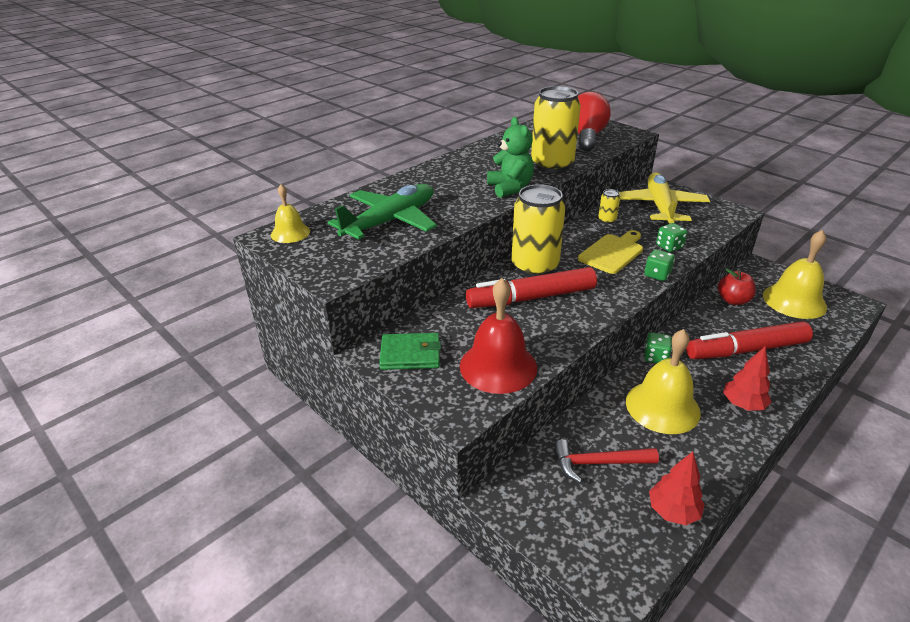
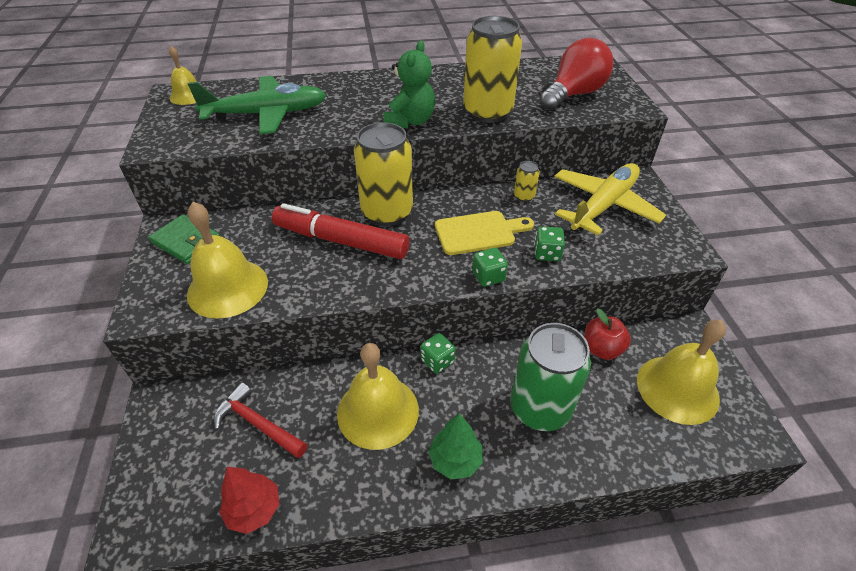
camera: 35 degrees right, 10 degrees up
(498, 366) = (227, 288): red bell -> yellow bell
(743, 404) = (455, 460): red tree -> green tree
(746, 350) = (540, 408): red marker -> green can

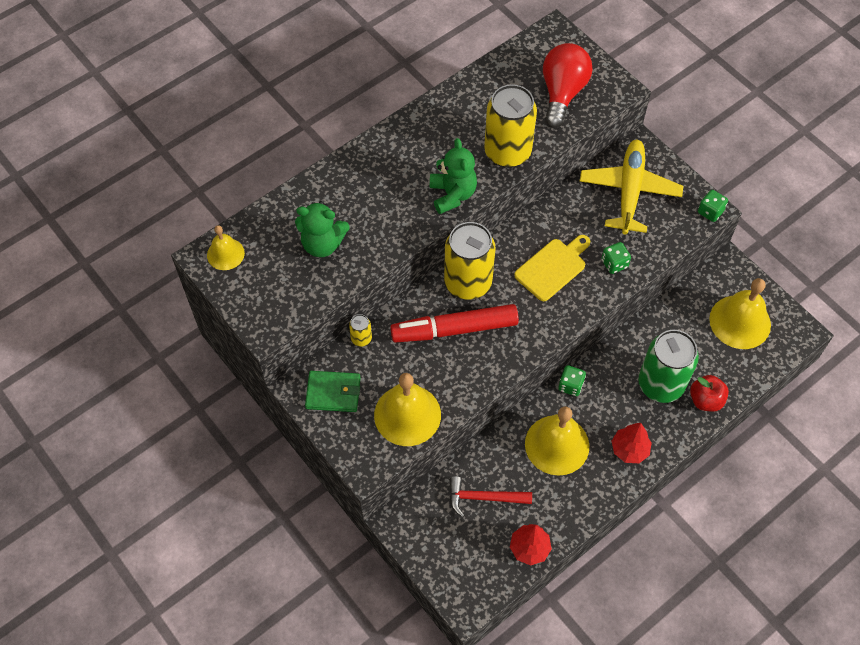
camera: 30 degrees left, 15 degrees up
(266, 114) = (322, 244): green plane -> green teddy bear
(455, 460) = (629, 449): green tree -> red tree
(488, 277) = (586, 307): green dice -> green dice (710, 212)
(524, 196) = (563, 211): yellow can -> yellow can (361, 339)
(601, 349) = (676, 315): red apple -> red apple (705, 400)

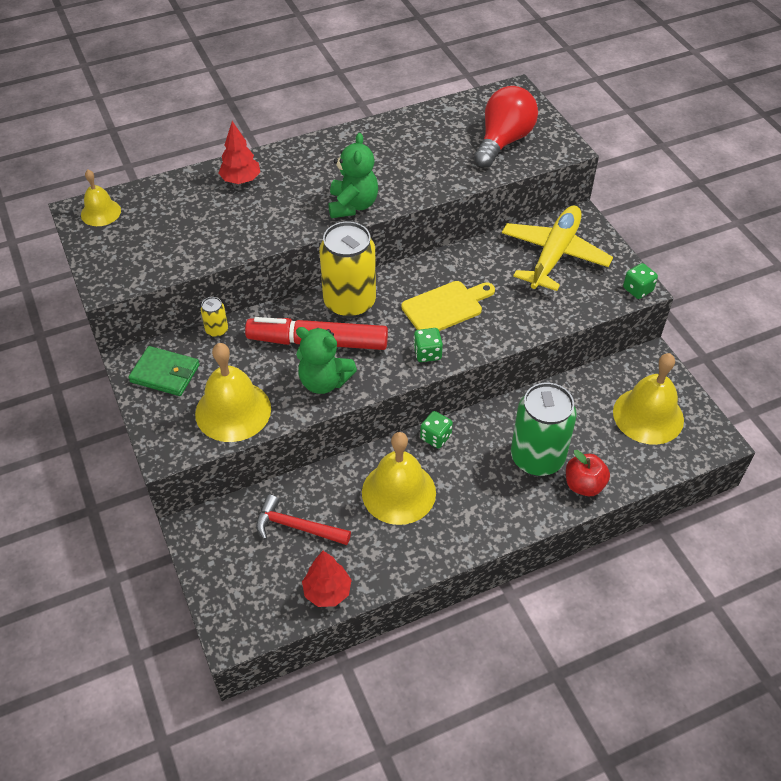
camera: 15 degrees right, 10 degrees down
(322, 244) = (201, 222): green teddy bear -> green teddy bear (324, 381)
(507, 152) = (425, 180): yellow can -> none
(614, 264) = (514, 316): green dice -> green dice (427, 353)
(629, 449) = (479, 516): red tree -> red tree (241, 180)

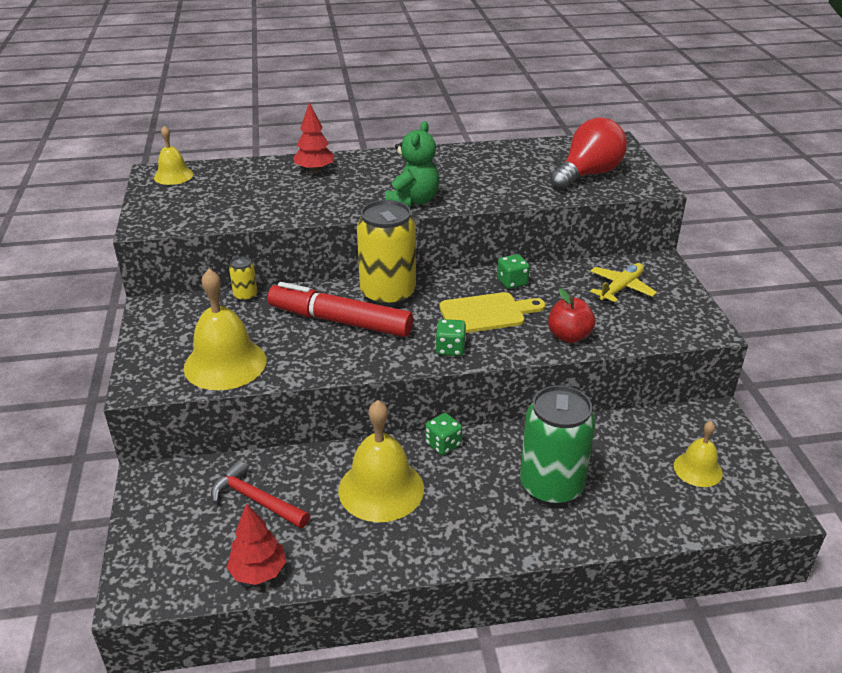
camera: 15 degrees right, 15 degrees down
(165, 373) = (177, 322): green wallet -> none
(324, 381) = (330, 355): green teddy bear -> none
(554, 255) = (621, 288): yellow plane -> yellow plane, size x0.58
(584, 485) = (598, 525): red apple -> red apple (569, 336)
(637, 289) = (707, 331): green dice -> green dice (512, 282)
(648, 415) = (698, 469): yellow bell -> yellow bell, size x0.57

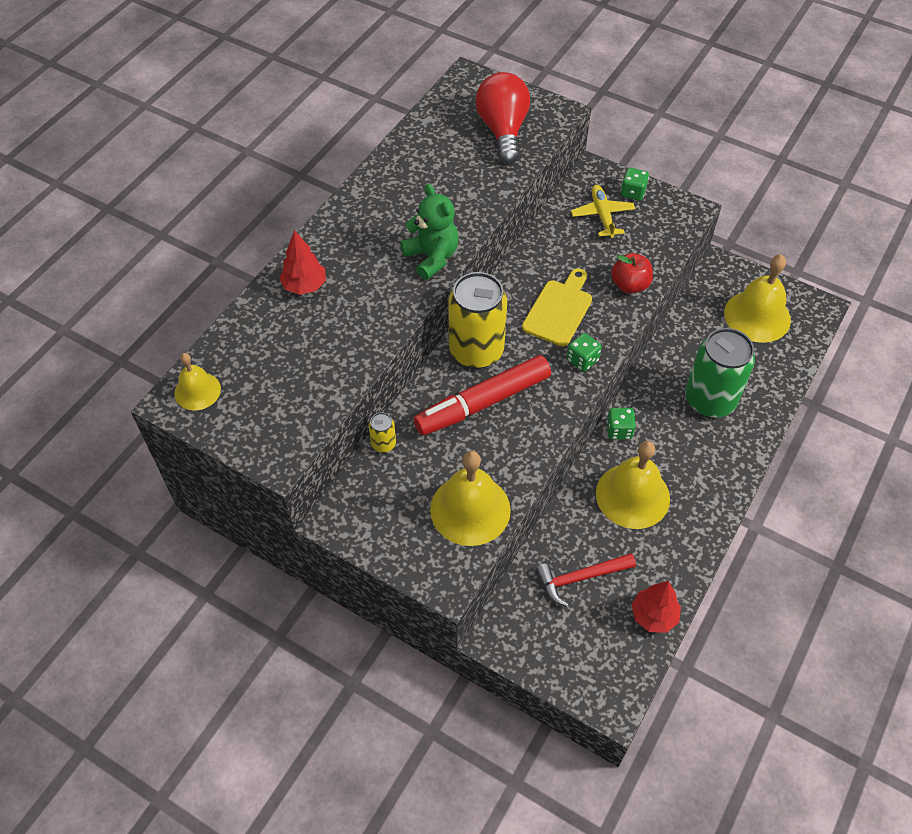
camera: 50 degrees left, 20 degrees up
(512, 282) = (534, 268): green dice -> green dice (633, 192)
(698, 469) = (757, 316): yellow bell -> yellow bell, size x1.75

